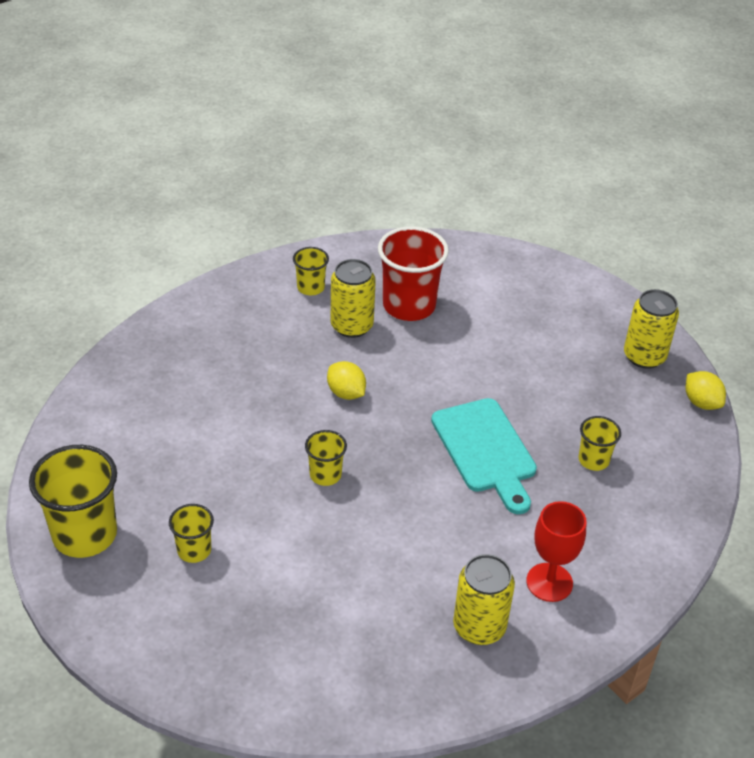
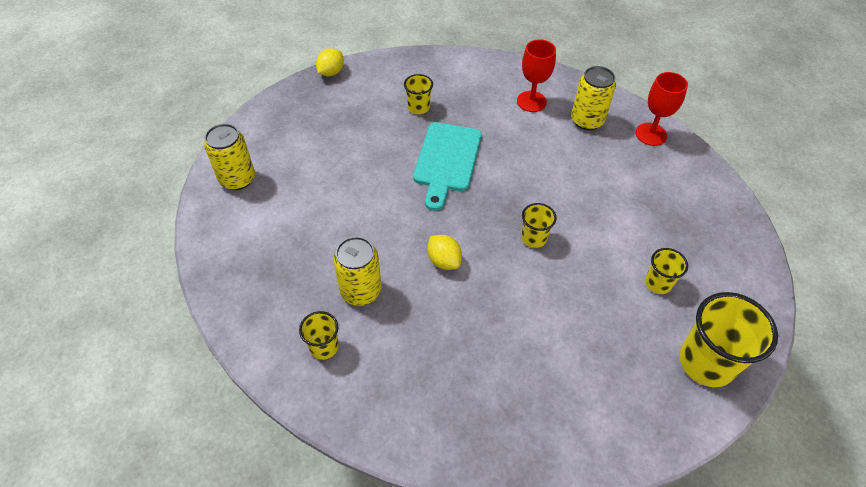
camera: 115 degrees left, 10 degrees up
(346, 393) = (444, 261): yellow lemon -> yellow lemon turned 60 degrees counterclockwise
(409, 306) = (312, 261): red cup -> none
(412, 689) = (651, 134): none -> red goblet
(485, 450) = (446, 160): turquoise cutting board -> turquoise cutting board turned 150 degrees clockwise
(644, 356) = (298, 107): yellow can -> yellow can (237, 179)

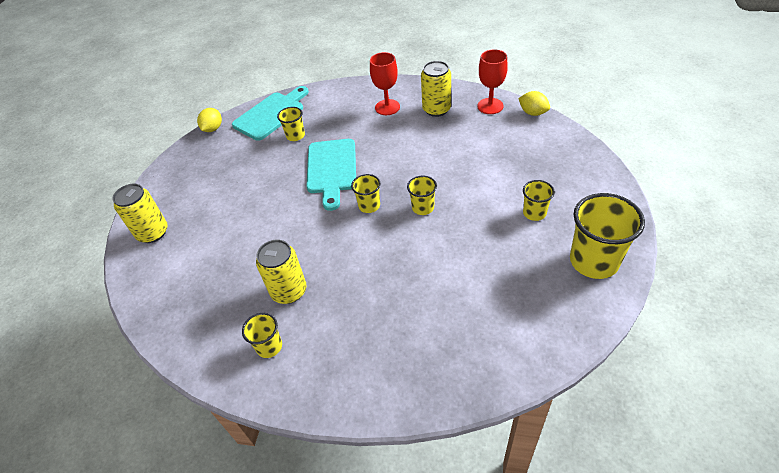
camera: 10 degrees left, 5 degrees down
(399, 73) = (271, 114): none -> turquoise cutting board
(444, 261) = (353, 246): yellow lemon -> yellow lemon (533, 113)
(475, 217) = (369, 206): none -> yellow cup

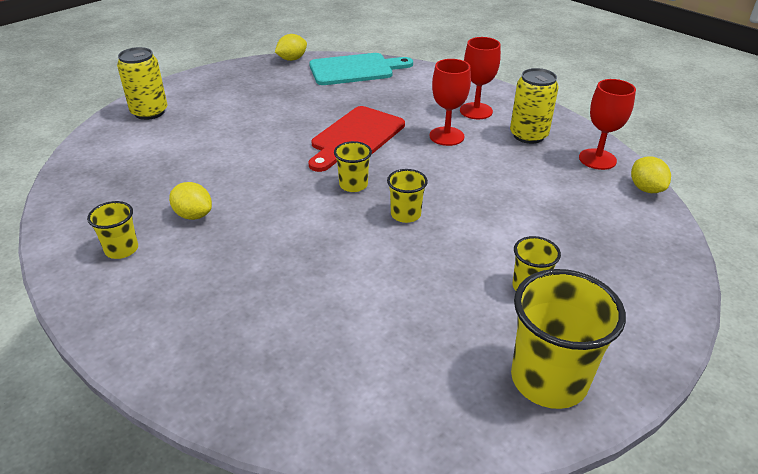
camera: 30 degrees right, 10 degrees down
(289, 291) = (193, 215): yellow can -> yellow lemon
(295, 136) = (356, 95): yellow cup -> none
(331, 169) = (355, 137): turquoise cutting board -> red cutting board
(389, 136) = (446, 136): none -> red goblet

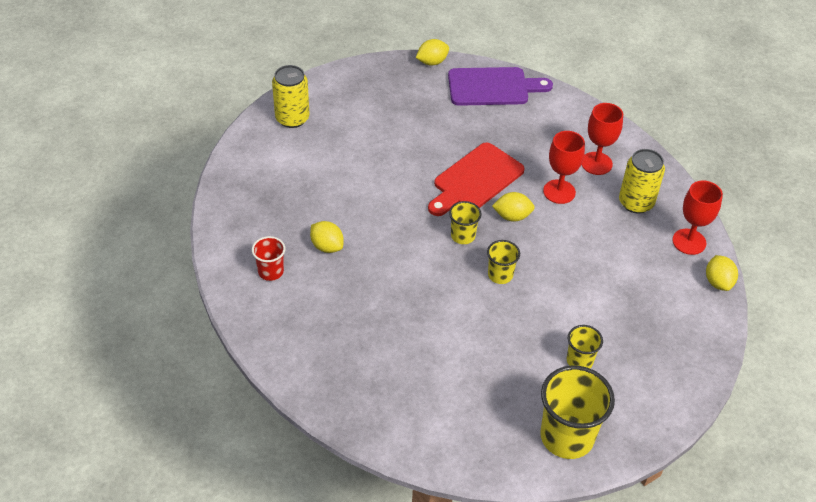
camera: 10 degrees right, 10 degrees up
(121, 249) = (271, 271): yellow cup -> red cup
(355, 69) = (492, 87): turquoise cutting board -> purple cutting board
(403, 162) = (512, 216): none -> yellow lemon

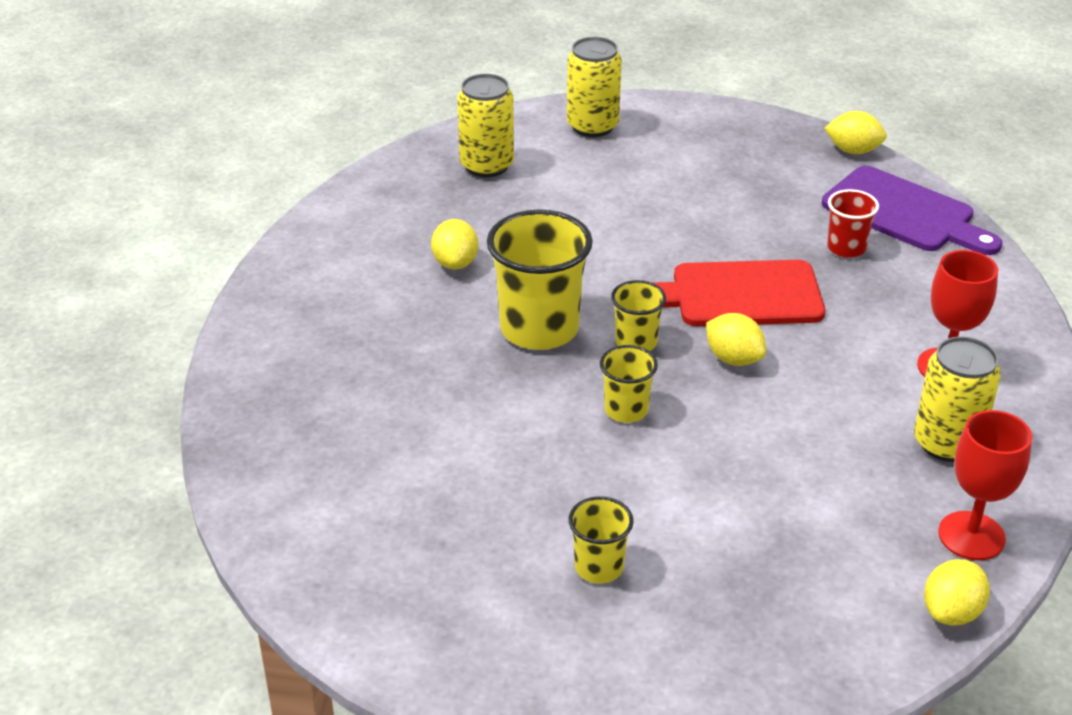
camera: 45 degrees right, 10 degrees down
(268, 176) = (487, 165): none -> yellow can
(271, 271) = (360, 252): red cup -> red cup (846, 248)
(559, 192) = (841, 368): red goblet -> none
(567, 437) = (458, 637): yellow cup -> yellow cup (539, 329)

